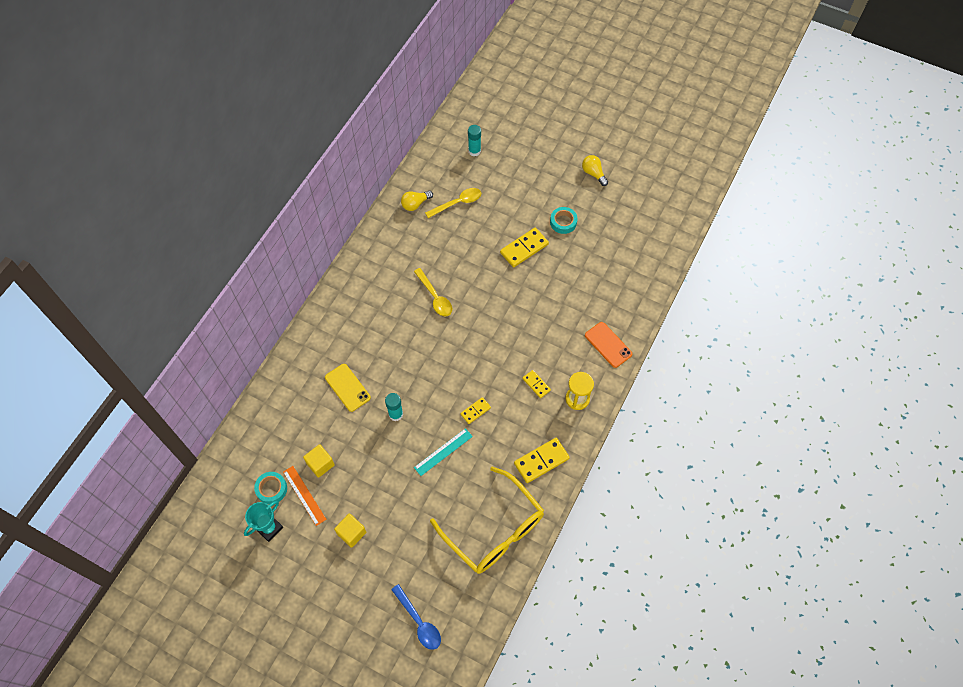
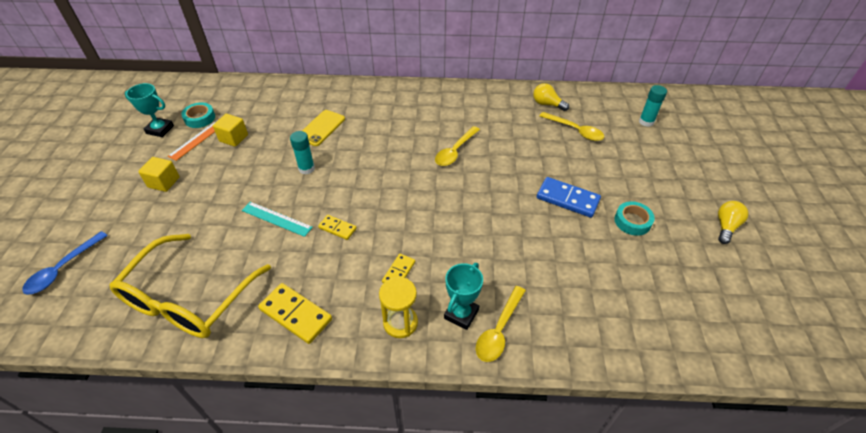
camera: 65 degrees right, 15 degrees down
(524, 248) = (567, 199): yellow domino -> blue domino
(587, 360) = (461, 314): none -> turquoise trophy
(608, 344) = (499, 330): orange phone -> yellow spoon

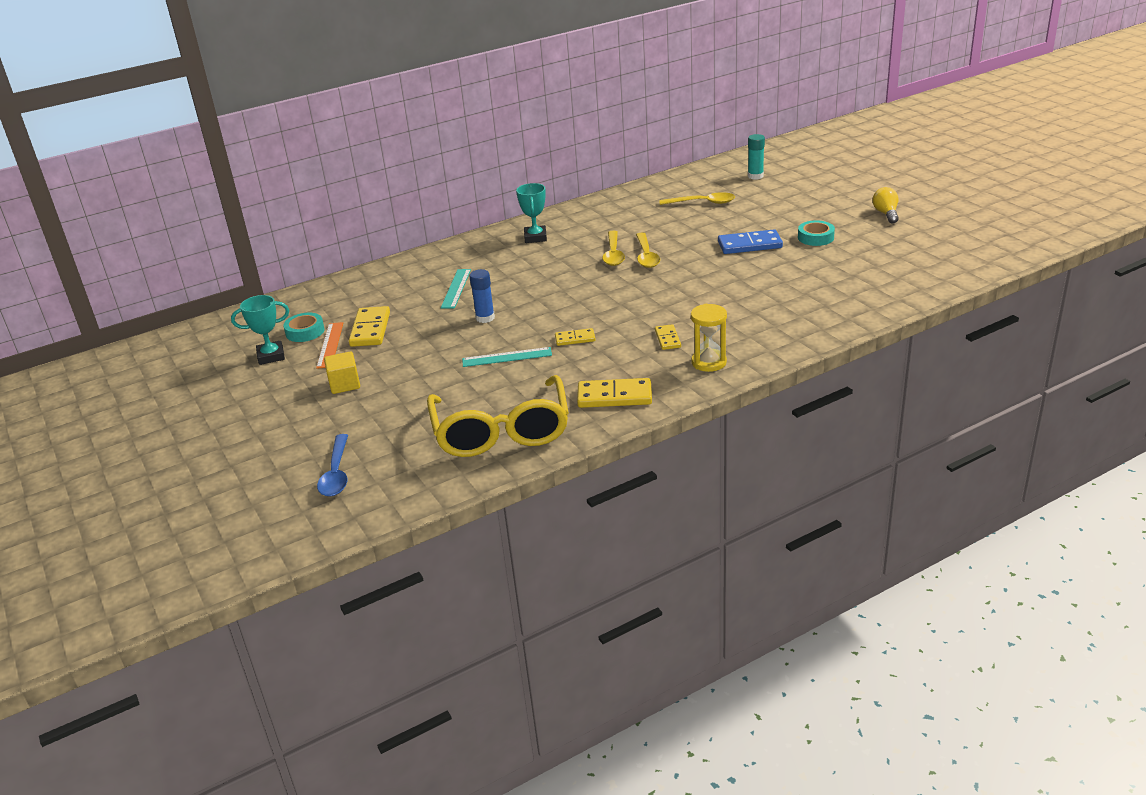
camera: 30 degrees left, 15 degrees down
(233, 138) = (370, 329): yellow cube -> yellow domino
(306, 168) = (485, 318): turquoise glue stick -> blue glue stick
(321, 128) = (456, 288): yellow phone -> turquoise ruler
(461, 314) = (750, 337): turquoise trophy -> turquoise trophy (535, 237)
(499, 330) = (789, 333): yellow spoon -> yellow spoon (646, 256)
(547, 104) = (656, 195): yellow light bulb -> none

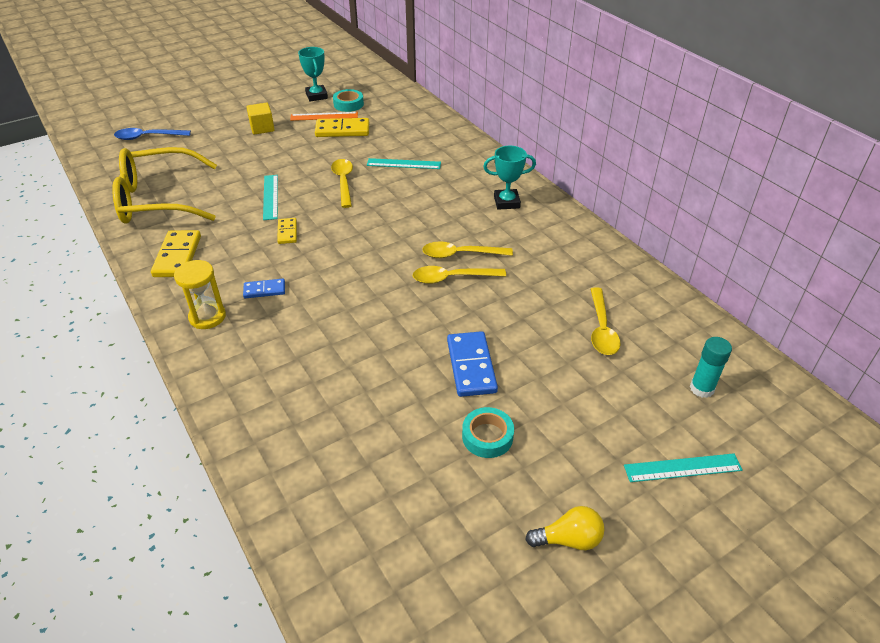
camera: 85 degrees right, 10 degrees up
(485, 318) = (343, 182): blue glue stick -> yellow spoon
(667, 339) = (264, 290): yellow domino -> blue domino
(822, 184) = (682, 468): none -> turquoise ruler

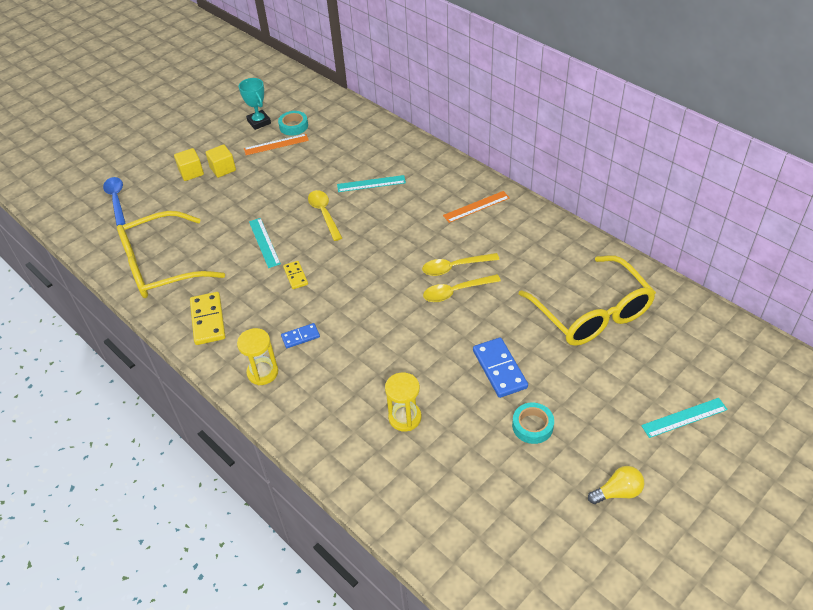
camera: 10 degrees left, 5 degrees up
(147, 137) = (116, 200): blue spoon -> blue spoon turned 90 degrees clockwise
(230, 126) = (191, 172): none -> yellow cube
(340, 395) = (405, 417): none -> yellow hourglass
(342, 130) = (300, 157): yellow domino -> none
(506, 202) = (476, 207): turquoise trophy -> orange ruler
(601, 329) = (592, 313): yellow spoon -> yellow glasses
(701, 388) = (682, 349): turquoise glue stick -> none

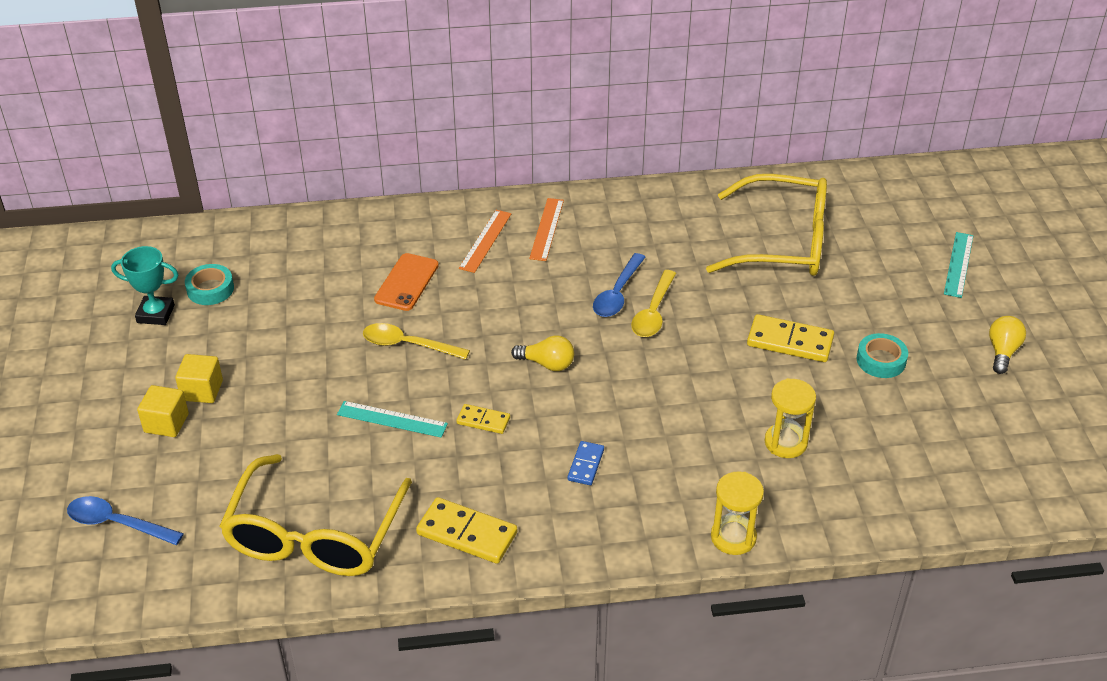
camera: 55 degrees left, 5 degrees down
(262, 372) = (606, 524): yellow hourglass -> yellow hourglass (733, 537)
(276, 144) = (223, 321): orange ruler -> orange ruler (485, 241)
(365, 274) = (547, 364): none -> yellow light bulb
(371, 184) = (406, 282): turquoise ruler -> orange phone
(455, 267) = (617, 294): yellow spoon -> blue spoon
(499, 369) = (790, 341): blue domino -> yellow domino

